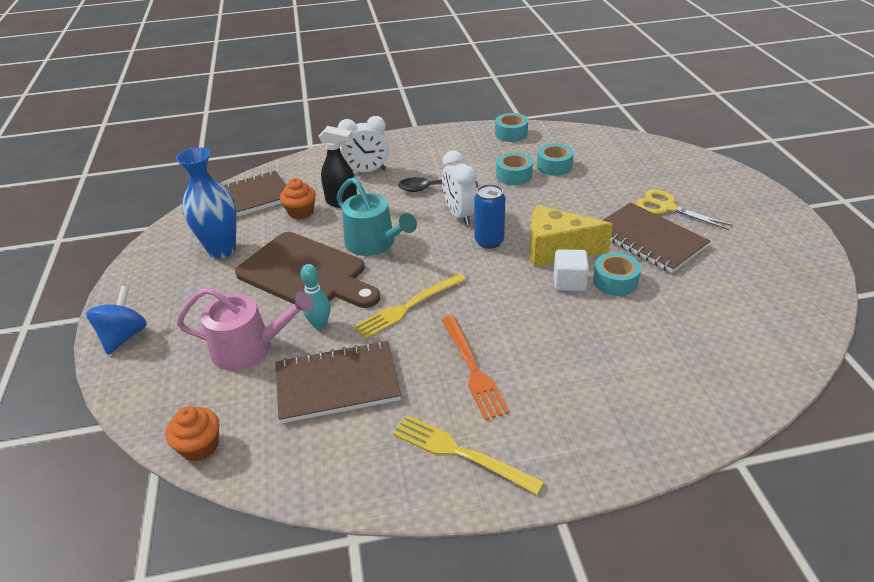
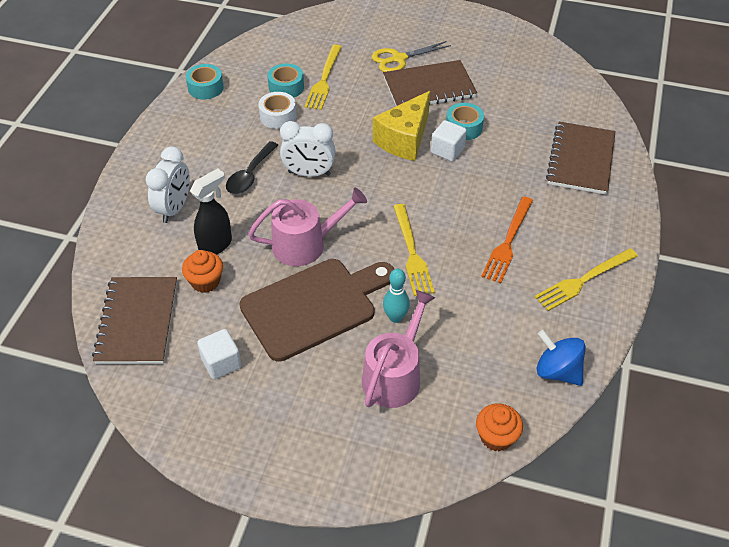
camera: 65 degrees left, 10 degrees up
(124, 336) = (311, 474): blue spinning top -> blue spinning top (557, 371)
(222, 250) = (221, 363): blue vase -> white cube
(337, 384) = (476, 327): brown notebook -> brown notebook (581, 160)
(374, 243) = (305, 244): turquoise watering can -> pink watering can
(473, 369) = (508, 242): orange fork -> orange fork turned 105 degrees clockwise
(489, 241) = (362, 171): blue can -> none
(514, 175) = (278, 116): turquoise tape -> white tape
(586, 180) = (324, 80): none -> yellow fork

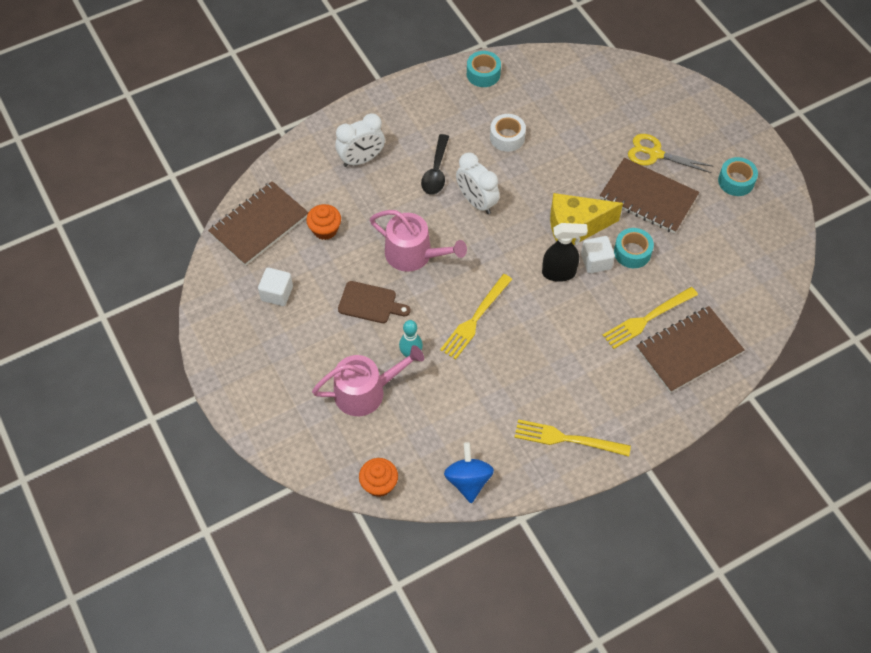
camera: 45 degrees right, 10 degrees up
(216, 245) = (358, 208): black spray bottle -> black spray bottle (559, 273)
(250, 175) = (436, 171): black spoon -> black spoon turned 60 degrees counterclockwise
(286, 87) = (540, 116): turquoise tape -> turquoise tape (736, 181)
(314, 306) = (370, 303): brown cutting board -> brown cutting board, size x0.51
(324, 80) = (576, 130): yellow fork -> yellow fork (647, 319)
(508, 242) = (550, 367): orange fork -> none

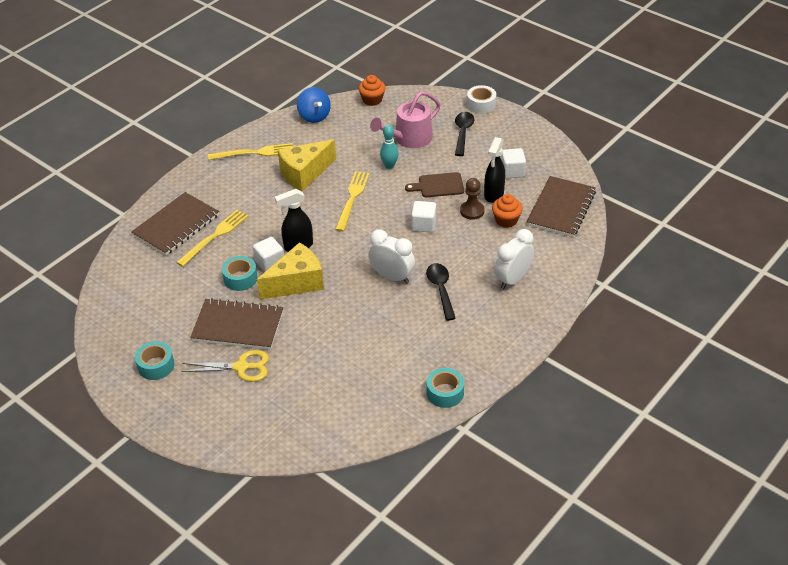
camera: 160 degrees right, 15 degrees down
(296, 377) = (463, 133): none -> black spoon
(317, 268) = (493, 195): none -> black spray bottle
(353, 254) = (472, 211): none -> brown pawn
(414, 254) = (423, 225): pink watering can -> white cube
(507, 137) = (391, 338): white tape -> white tape (481, 104)
(516, 379) = (304, 173): none -> yellow cheese

